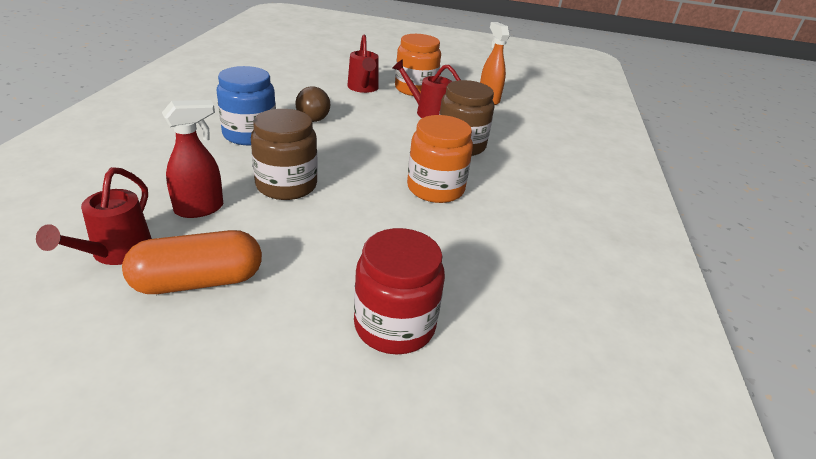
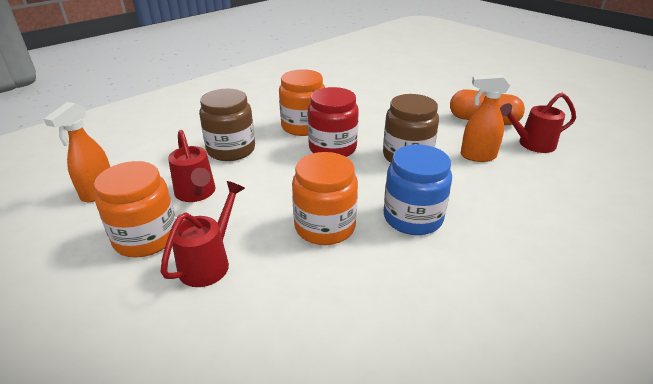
camera: 140 degrees left, 0 degrees up
(116, 253) = (531, 144): red watering can -> red watering can turned 150 degrees counterclockwise
(200, 209) = (477, 156): red spray bottle -> orange spray bottle
(313, 115) = (325, 226): brown light bulb -> orange jar
(394, 325) = (398, 86): red jar -> red jar (332, 148)

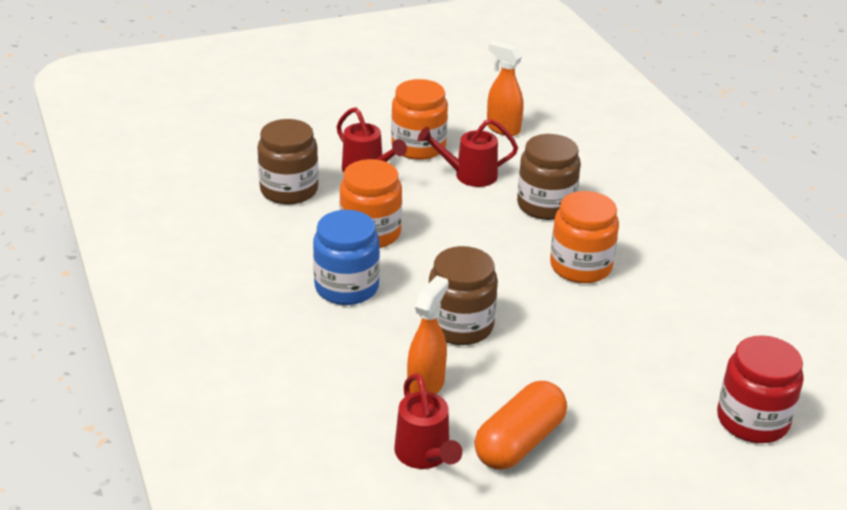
camera: 110 degrees right, 0 degrees up
(278, 316) = (289, 190): none -> brown jar
(332, 148) = (511, 275): red jar -> red jar (752, 420)
(531, 144) = (425, 456): red watering can -> red watering can turned 150 degrees clockwise

